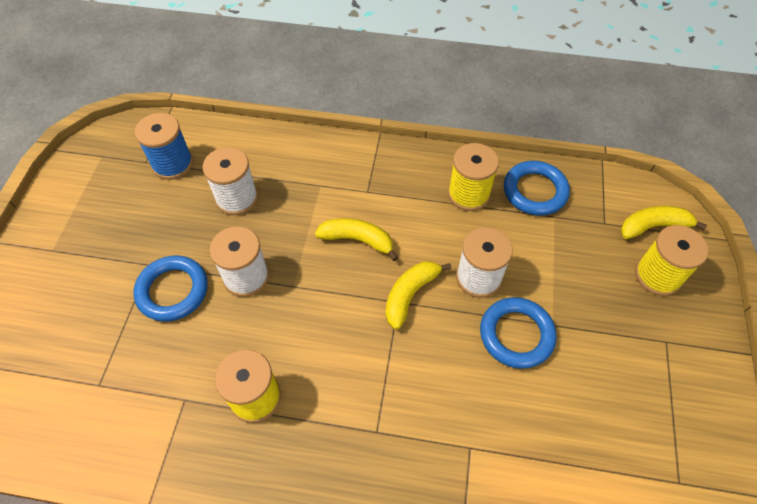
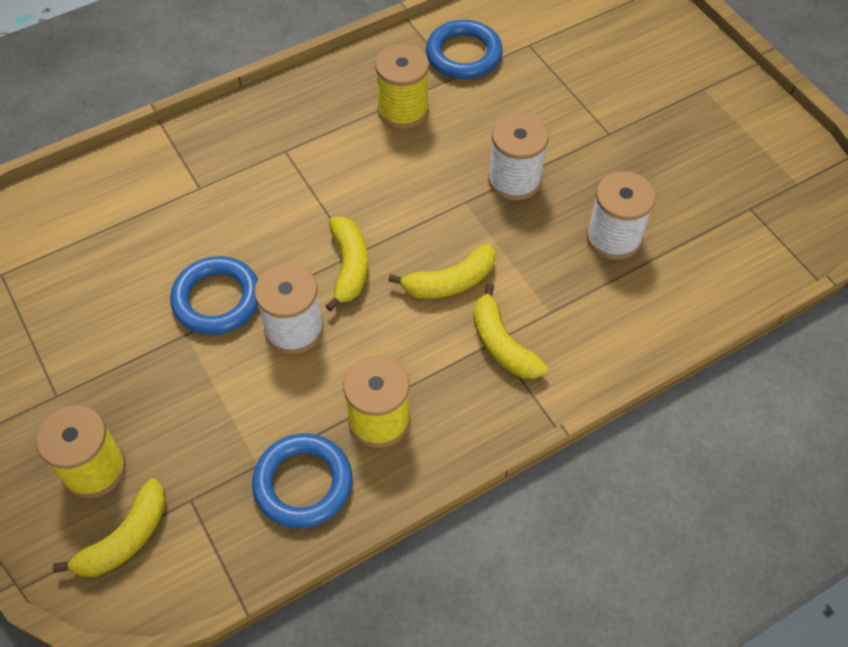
camera: 140 degrees right, 0 degrees up
(173, 164) = (721, 224): blue spool -> none
(173, 291) = (561, 129): blue ring -> blue ring (463, 54)
(365, 187) = (502, 344): none -> yellow banana

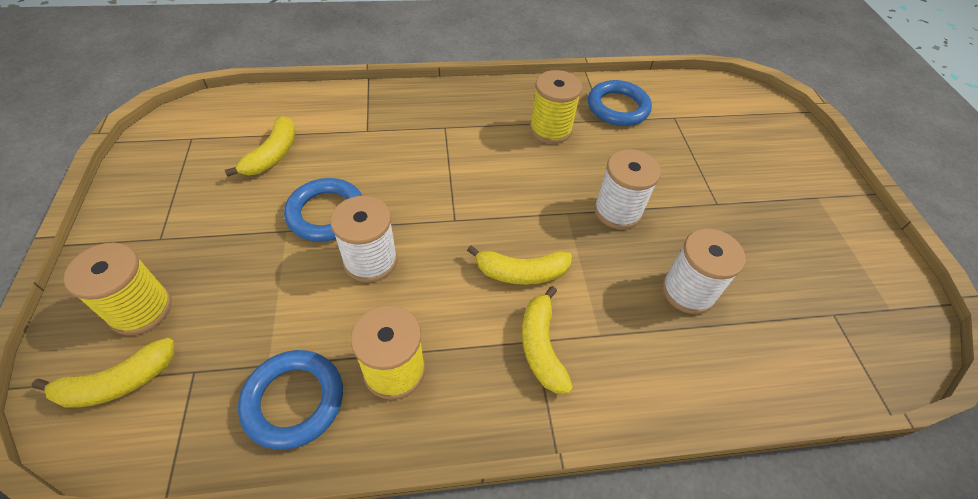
camera: 20 degrees right, 5 degrees down
(349, 267) = (444, 228): yellow banana -> yellow banana (273, 155)

